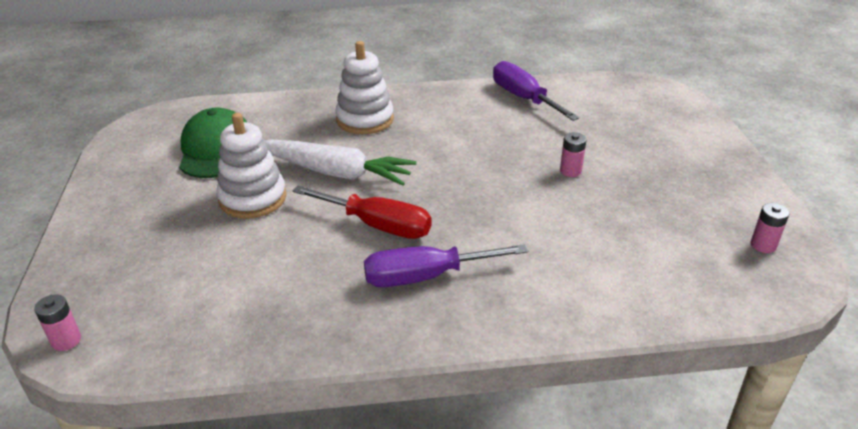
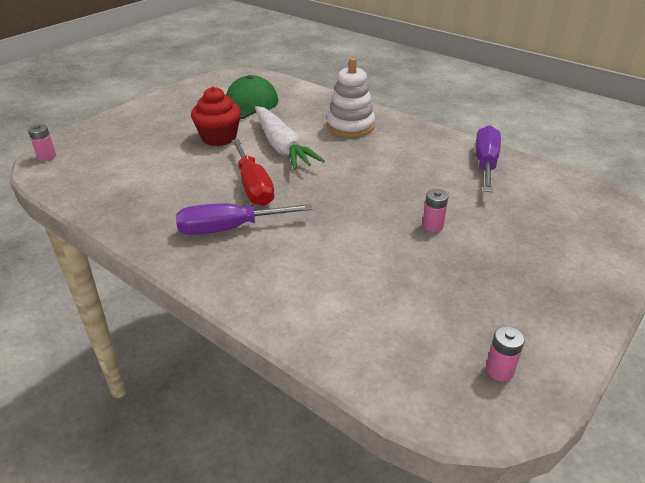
camera: 45 degrees right, 0 degrees up
(253, 198) = (219, 138): white stacking toy -> red cupcake
(425, 276) = (229, 228): purple screwdriver -> purple screwdriver turned 45 degrees counterclockwise

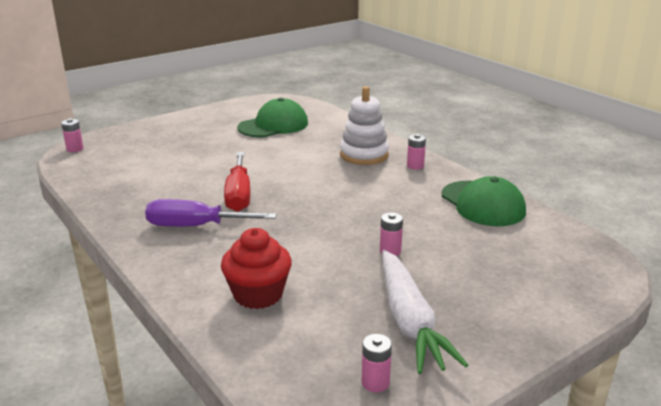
camera: 15 degrees right, 10 degrees down
(219, 138) = (232, 151): red cupcake -> red cupcake (258, 294)
(282, 146) = (286, 165): white carrot -> white carrot (410, 321)
(404, 132) = (415, 166): none -> pink battery
(485, 163) = (482, 204): purple screwdriver -> green cap

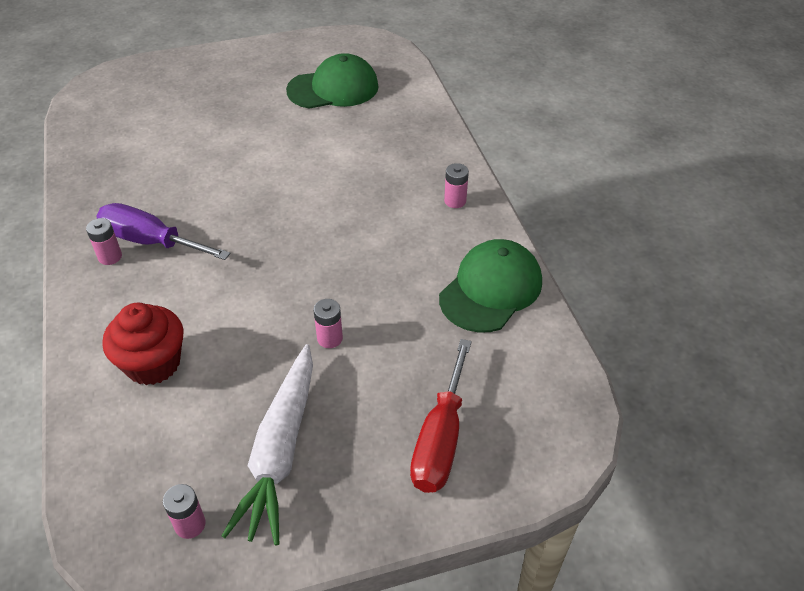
camera: 20 degrees right, 20 degrees up
(75, 149) = (98, 84): pink battery -> pink battery (110, 257)
(238, 195) = (223, 202): red screwdriver -> red screwdriver (440, 439)
(364, 155) = (406, 166): white stacking toy -> none
(482, 204) = (491, 289): green cap -> green cap turned 135 degrees counterclockwise

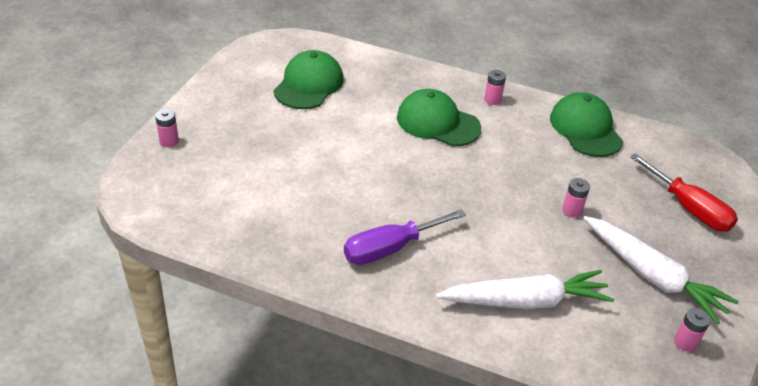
camera: 55 degrees left, 5 degrees down
(110, 257) = (386, 277): pink battery -> pink battery (169, 141)
(153, 363) = (526, 301): red cupcake -> white carrot
(370, 184) = (438, 122): none -> green cap

